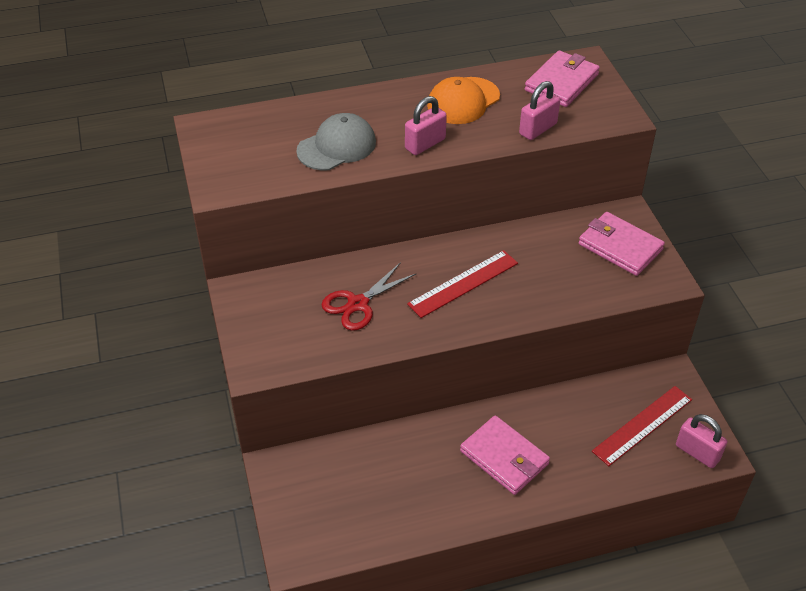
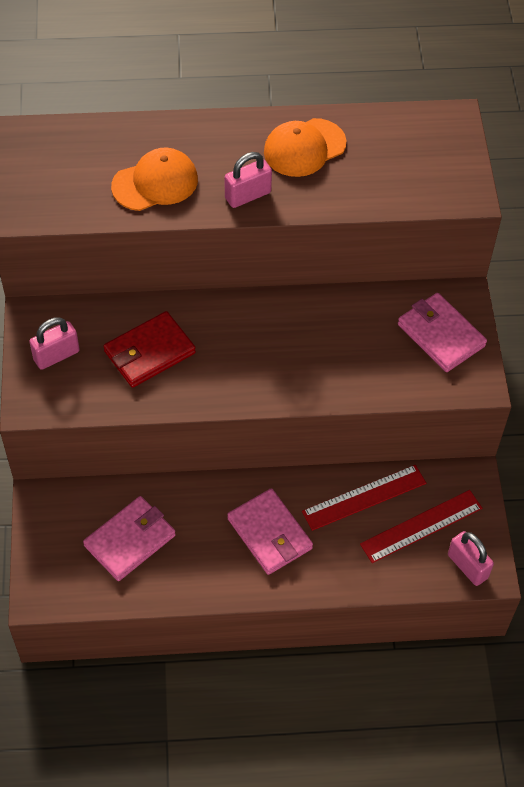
camera: 10 degrees right, 10 degrees up
(337, 146) = (155, 183): grey cap -> orange cap
(358, 304) = (149, 352): red scissors -> red wallet
(463, 283) = (263, 348): red ruler -> red ruler (364, 497)
(538, 129) = (373, 196): pink padlock -> pink padlock (56, 355)
(561, 82) = (418, 141): pink wallet -> pink wallet (130, 540)

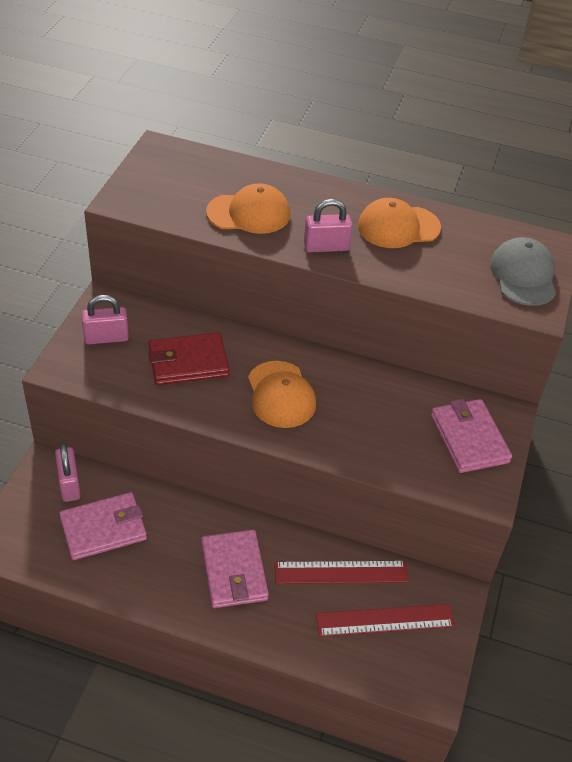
camera: 20 degrees right, 10 degrees down
(253, 354) = (281, 395): none -> orange cap
(441, 162) = (523, 275): none -> grey cap
(467, 566) = (414, 677): pink padlock -> pink padlock (69, 484)

